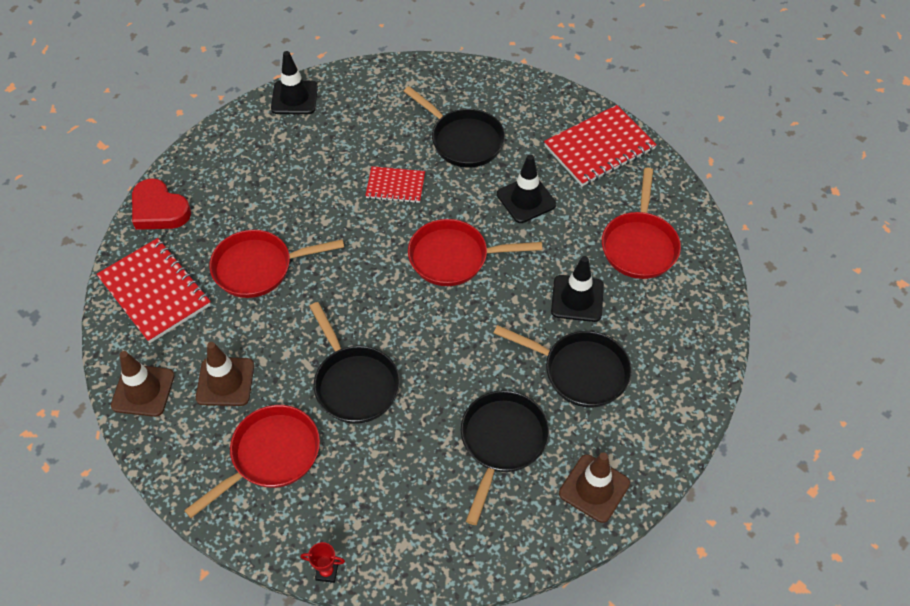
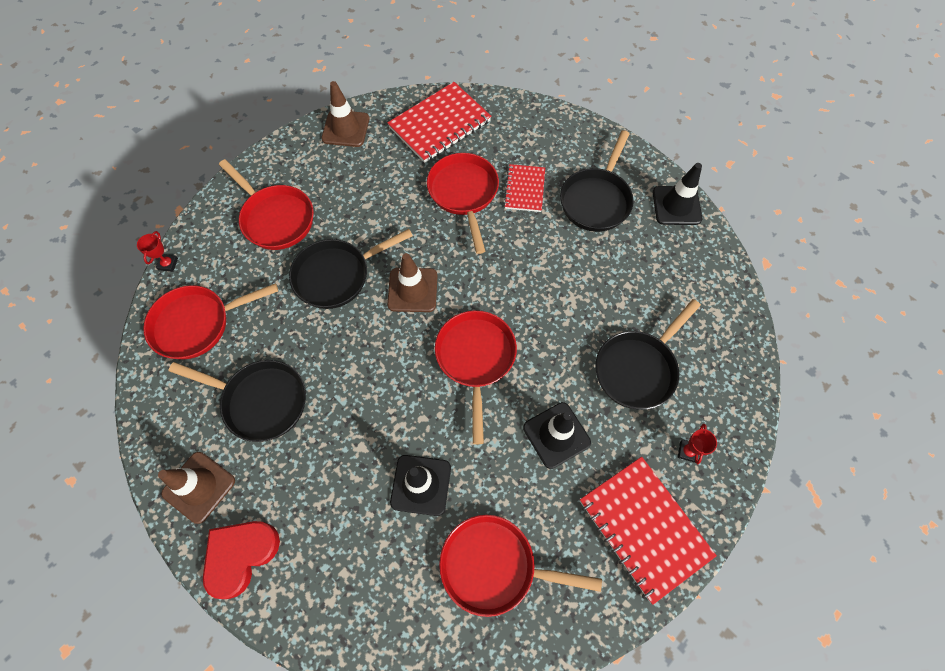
camera: 90 degrees right, 10 degrees up
(159, 210) = (526, 116): red heart -> red heart (240, 555)
(225, 382) = (348, 181): brown traffic cone -> brown traffic cone (412, 290)
(395, 186) = (566, 302): red notebook -> red notebook (524, 189)
(410, 522) = (197, 324): none -> red pan
(536, 115) = (687, 451): none -> red trophy
(580, 371) = (330, 482): black pan -> black pan (596, 200)

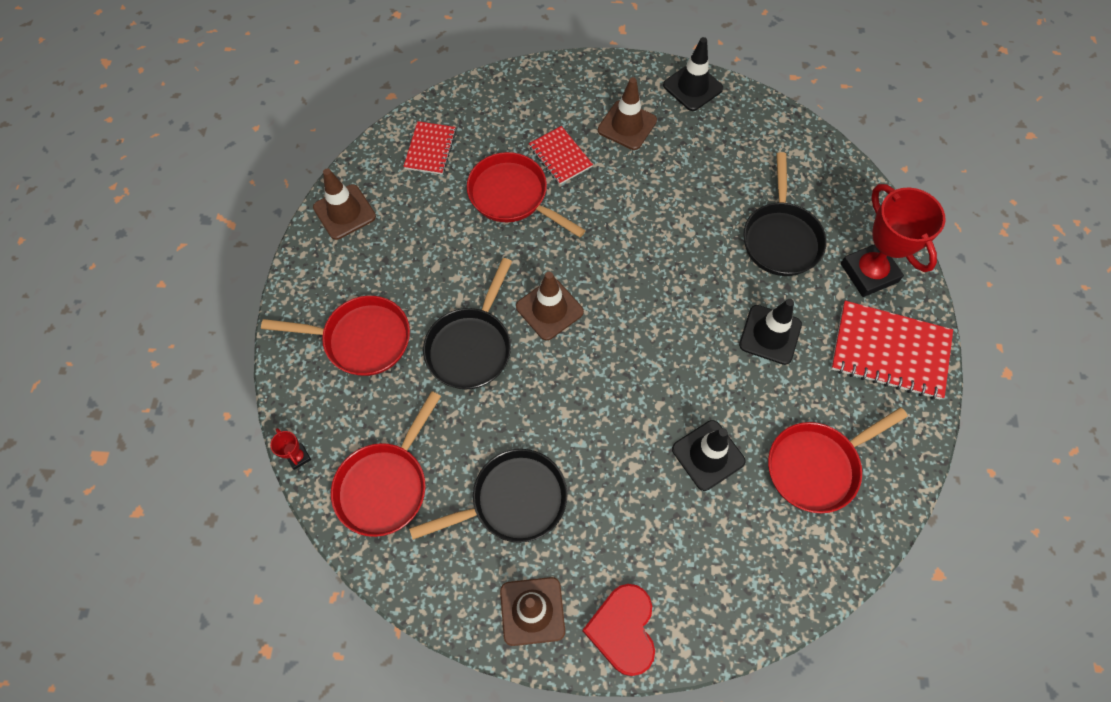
camera: 40 degrees left, 0 degrees up
(440, 124) = (430, 149): red notebook -> red notebook, size x0.58
(475, 359) = (655, 325): red pan -> none
(596, 200) = (627, 125): black pan -> brown traffic cone
(687, 451) = (869, 273): red trophy -> red trophy, size x2.46

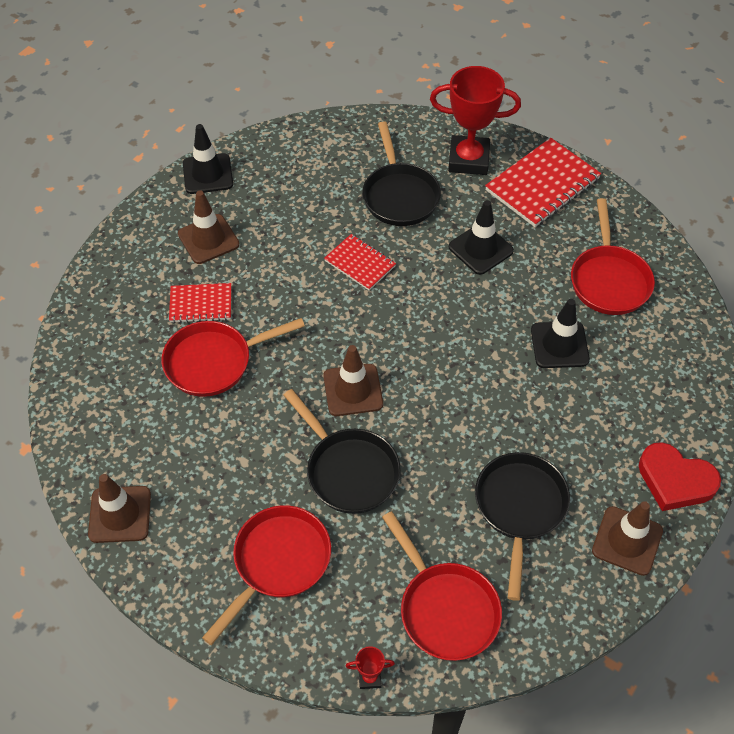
camera: 60 degrees left, 10 degrees down
(430, 149) = (106, 404): red notebook -> red notebook (360, 263)
(781, 238) = (399, 195): black pan -> black pan turned 45 degrees clockwise

